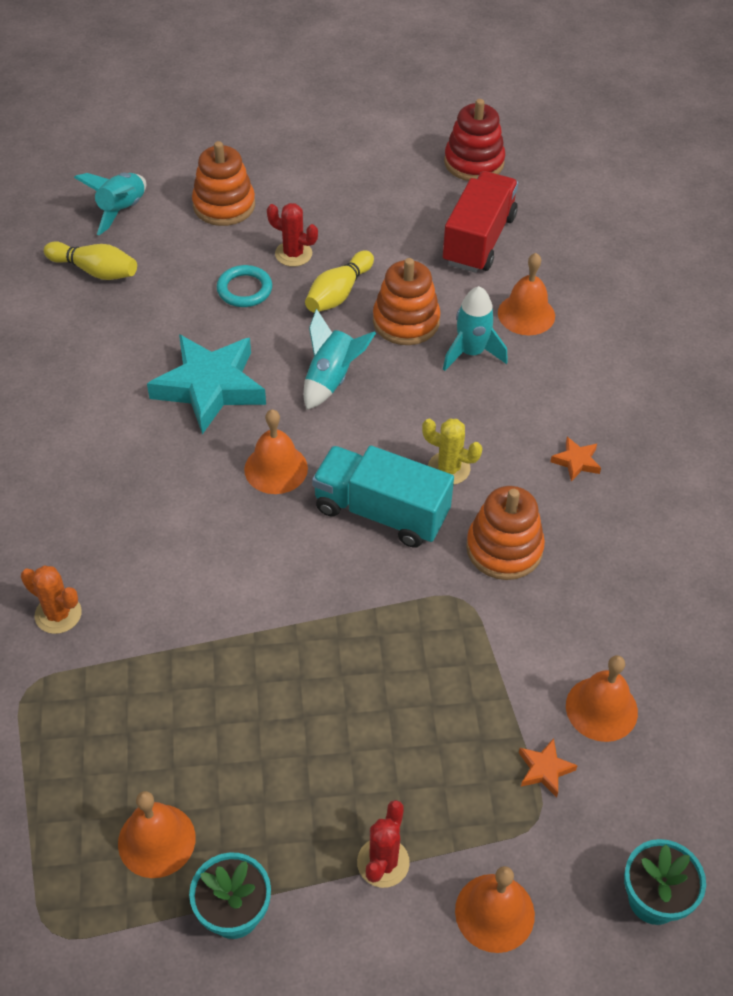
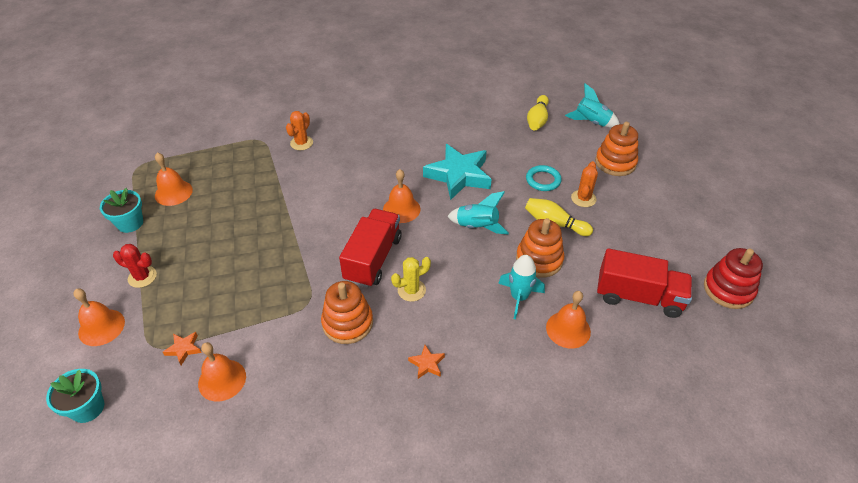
camera: 85 degrees right, 5 degrees down
(293, 254) = (583, 198): red cactus -> orange cactus
(381, 512) = (373, 259): turquoise truck -> red truck
(449, 468) = (411, 290): yellow cactus -> yellow cactus turned 45 degrees clockwise

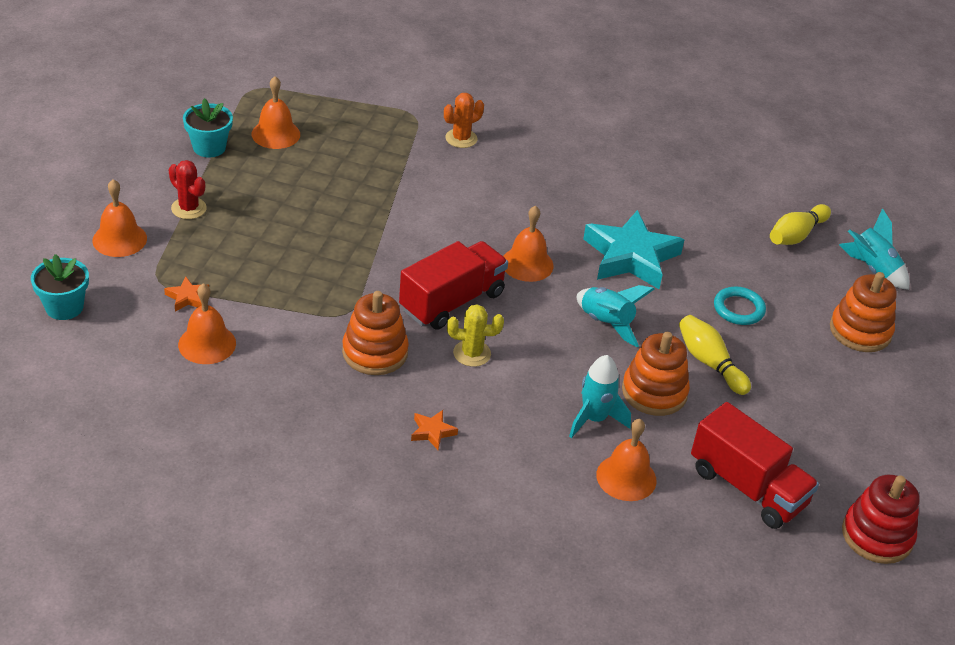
camera: 25 degrees right, 5 degrees down
(583, 198) = (775, 352): orange cactus -> none

